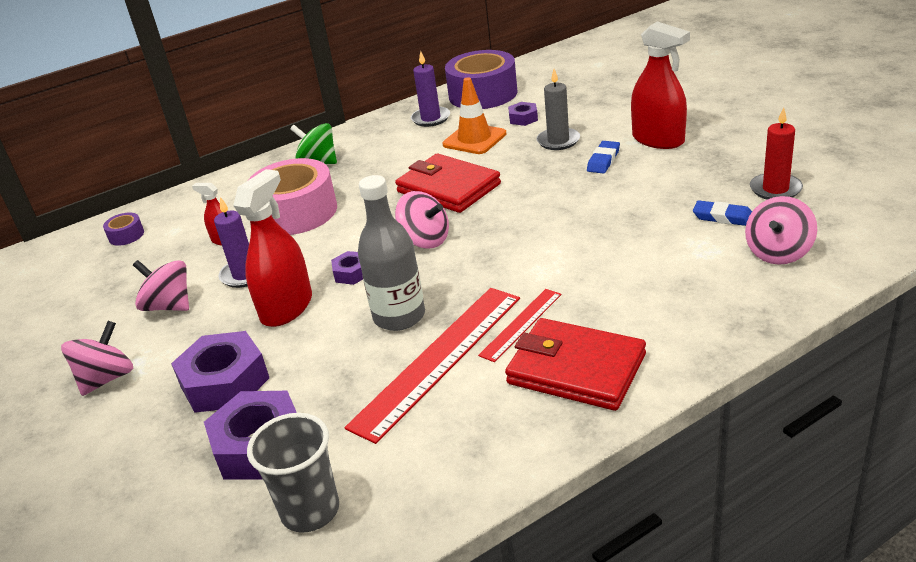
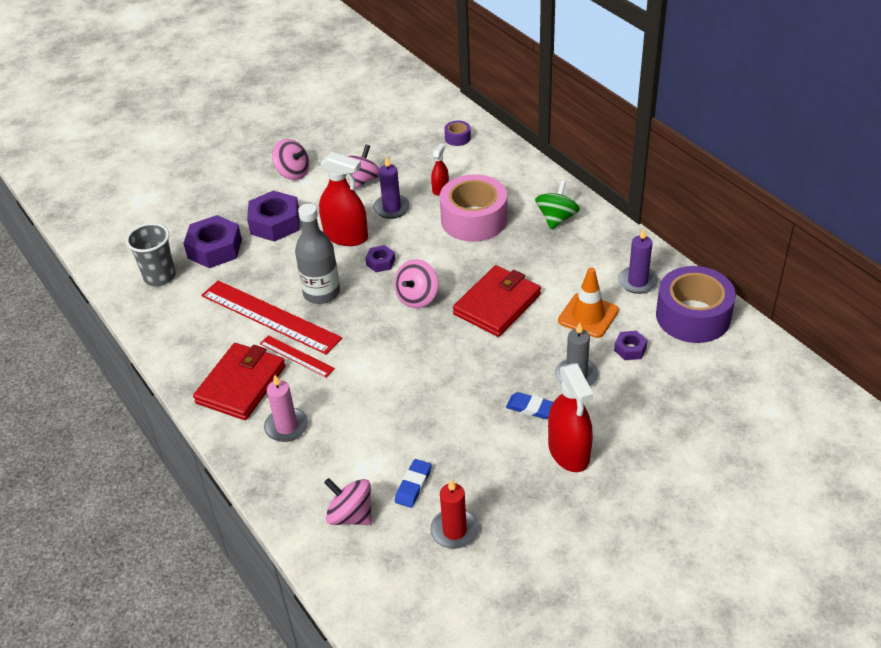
camera: 85 degrees right, 10 degrees up
(650, 317) = (286, 427): none -> pink candle
(658, 140) = (569, 452): red spray bottle -> red spray bottle turned 60 degrees counterclockwise

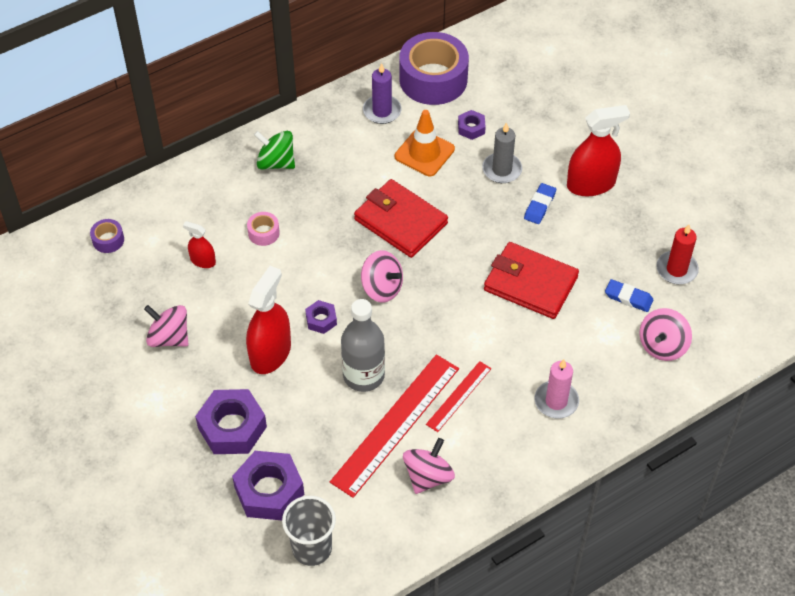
camera: 90 degrees left, 10 degrees up
(241, 385) = (496, 446): red wallet -> red wallet (530, 283)
(293, 173) = (135, 412): pink spinning top -> pink spinning top (428, 476)
(392, 208) = (228, 308): purple candle -> none
(474, 219) = (263, 233): pink tape -> pink tape, size x0.43

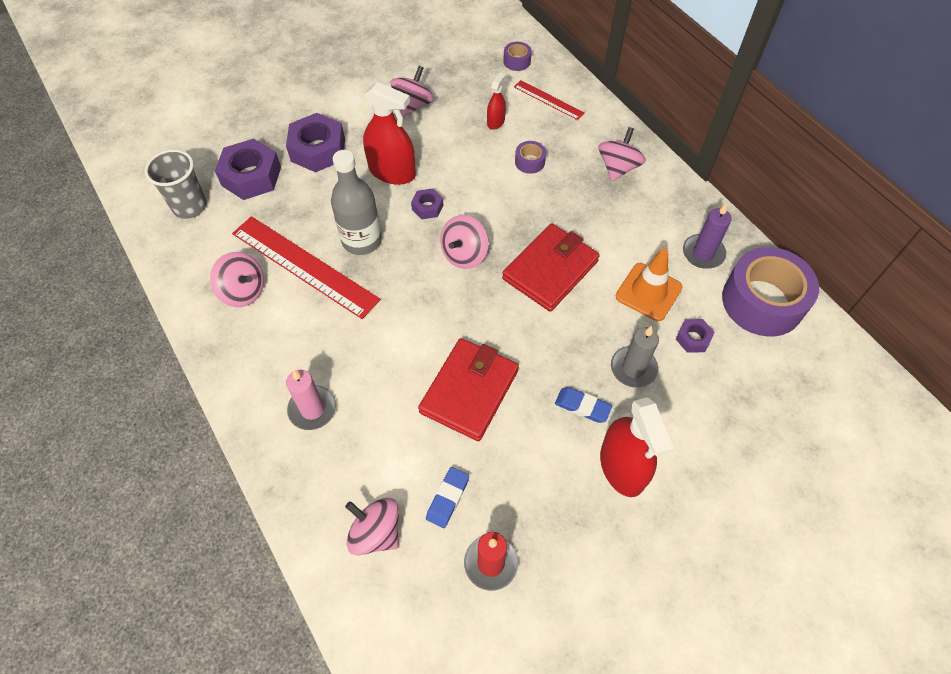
camera: 90 degrees right, 5 degrees up
(263, 233) = (529, 162): pink tape -> purple tape
(276, 162) = (618, 167): green spinning top -> pink spinning top
(458, 396) = (329, 318): red ruler -> red ruler (548, 100)

